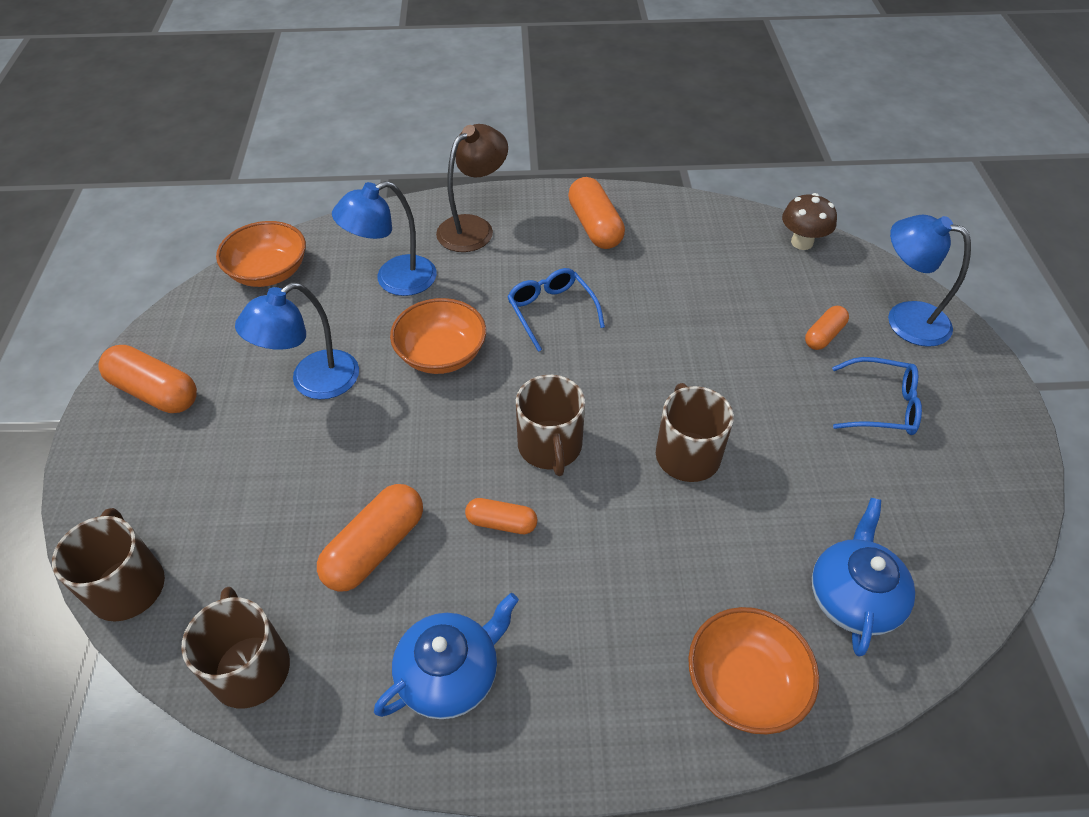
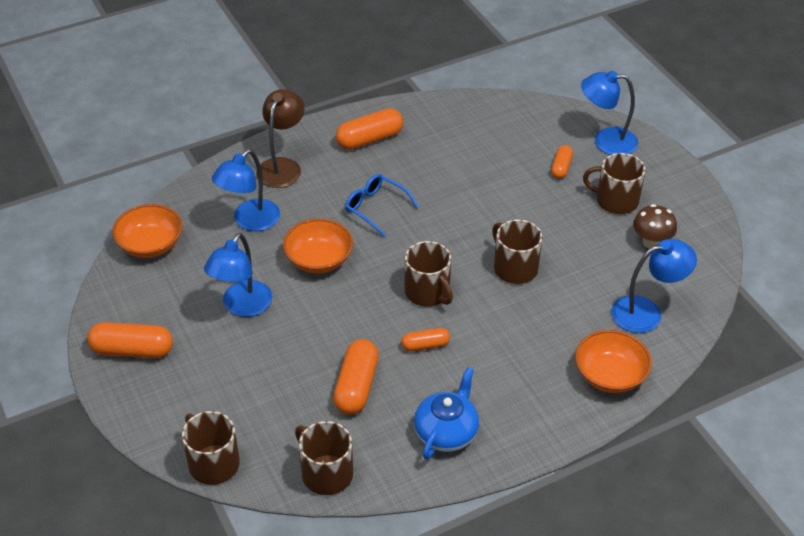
camera: 25 degrees left, 5 degrees down
(595, 226) = (369, 139): orange capsule -> orange capsule turned 75 degrees counterclockwise
(802, 242) = (517, 109): brown mushroom -> brown mushroom (651, 242)
(853, 597) = (646, 312): blue teapot -> blue lamp
(882, 406) = (615, 200): blue glasses -> brown mug

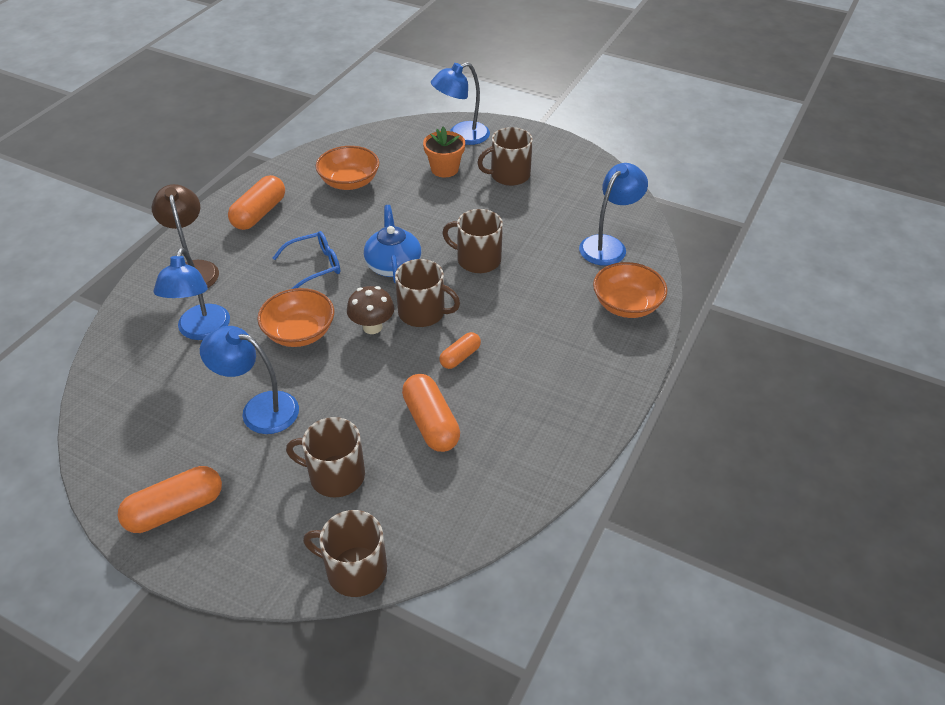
camera: 35 degrees left, 0 degrees up
(150, 245) = (111, 400): orange bowl -> orange bowl (349, 182)
(242, 307) = (259, 409): blue lamp -> blue lamp turned 120 degrees clockwise
(326, 473) = (472, 515): brown mug -> brown mug (335, 475)
(376, 208) = (314, 266): blue glasses -> blue glasses turned 150 degrees clockwise
(446, 432) = (543, 419): blue teapot -> blue teapot (393, 265)
(561, 168) = (444, 169): orange capsule -> orange flower pot
(651, 242) = (563, 193): brown mushroom -> brown mushroom (372, 327)

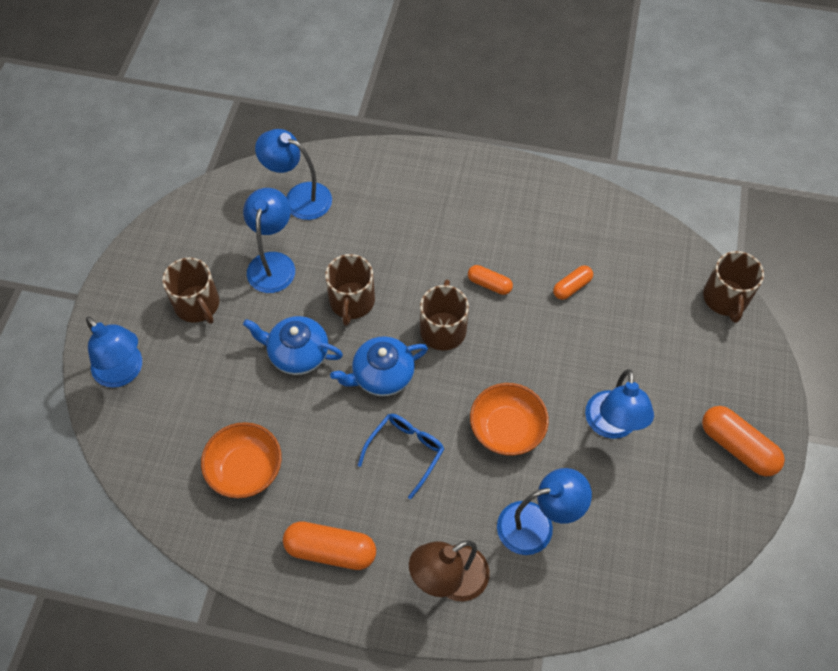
camera: 105 degrees left, 15 degrees up
(314, 266) = (405, 452): blue glasses -> blue glasses turned 75 degrees clockwise
(335, 475) = (652, 339): brown mug -> none
(372, 327) = (477, 366): brown mushroom -> none
(431, 423) = (572, 287): orange capsule -> orange capsule, size x0.58
(438, 221) = (297, 354): none -> blue teapot
(444, 169) = (198, 372): orange flower pot -> none
(537, 220) = (273, 263): none -> blue lamp
(626, 305) = (381, 173): orange bowl -> none

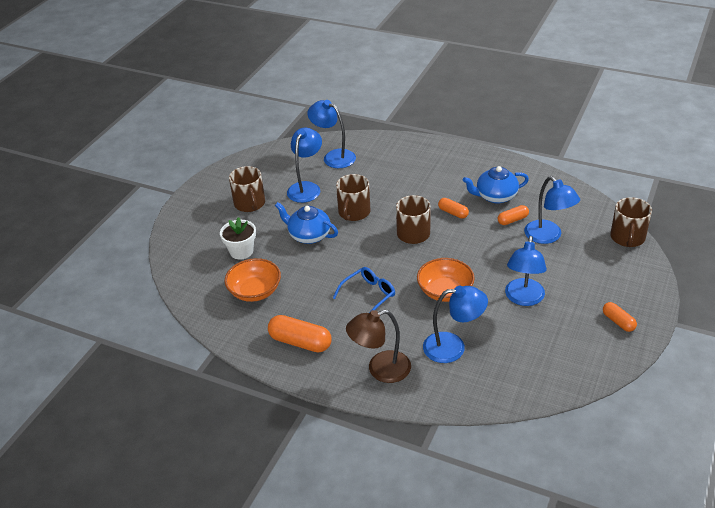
camera: 15 degrees right, 20 degrees down
(124, 372) = (191, 232): blue lamp -> blue lamp (548, 236)
(207, 397) = (241, 251): none -> white flower pot
(382, 375) = (364, 253): blue teapot -> blue teapot (495, 196)
(737, 447) = (618, 322): orange capsule -> orange capsule, size x0.58

